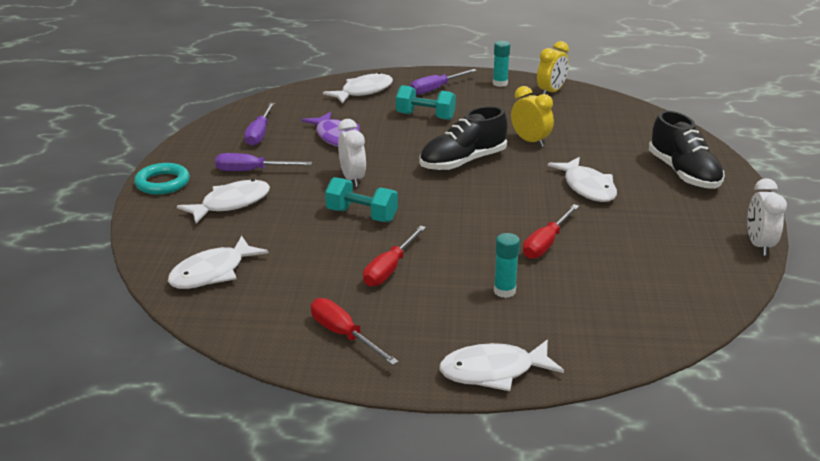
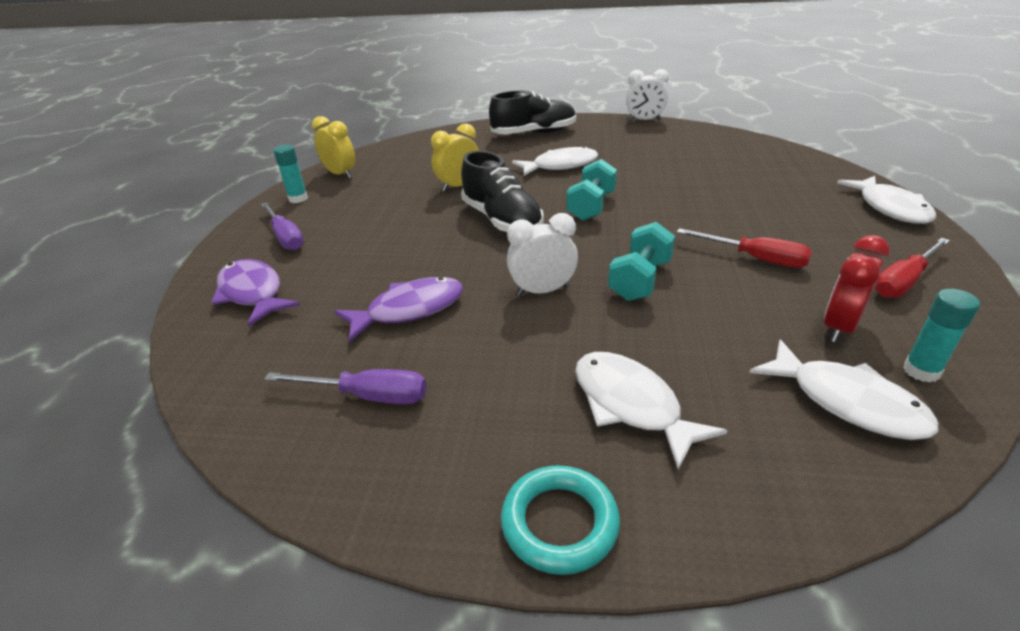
camera: 85 degrees left, 5 degrees up
(252, 171) = (513, 391): purple screwdriver -> none
(286, 287) = (839, 327): none -> red clock
(363, 91) = (253, 293): white fish -> purple fish
(425, 116) = (368, 243): turquoise dumbbell -> turquoise dumbbell (591, 206)
(504, 291) = (761, 202): turquoise glue stick -> turquoise glue stick (921, 371)
(546, 243) = (669, 184): red screwdriver -> none

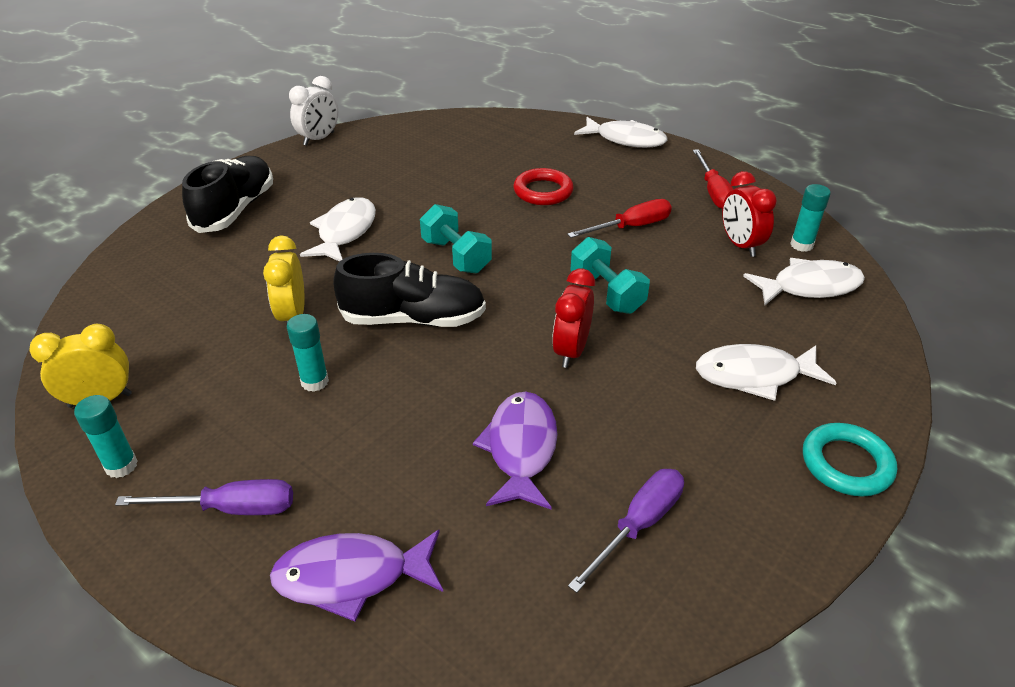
camera: 60 degrees left, 5 degrees up
(407, 216) = (315, 382): none -> turquoise glue stick
(542, 291) = (571, 351): white clock -> red clock
(731, 205) = (543, 191): none -> red ring

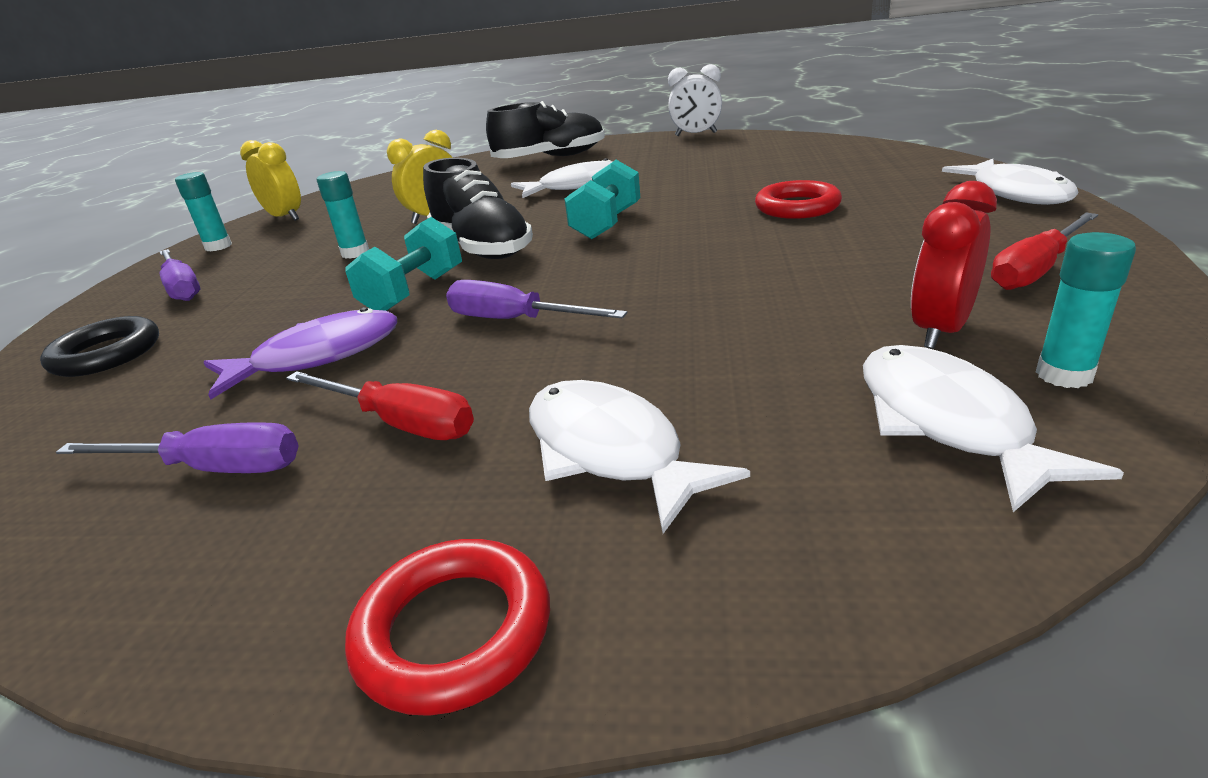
camera: 60 degrees right, 10 degrees down
(351, 577) = (106, 354): purple fish -> black ring
(571, 351) = (514, 320): red clock -> purple screwdriver
(606, 293) = (656, 298): turquoise dumbbell -> turquoise dumbbell (414, 292)
(631, 227) = (824, 261): red screwdriver -> red screwdriver (400, 423)
(809, 287) = (948, 422): white fish -> white fish turned 150 degrees counterclockwise
(846, 464) = (454, 631): turquoise ring -> red ring

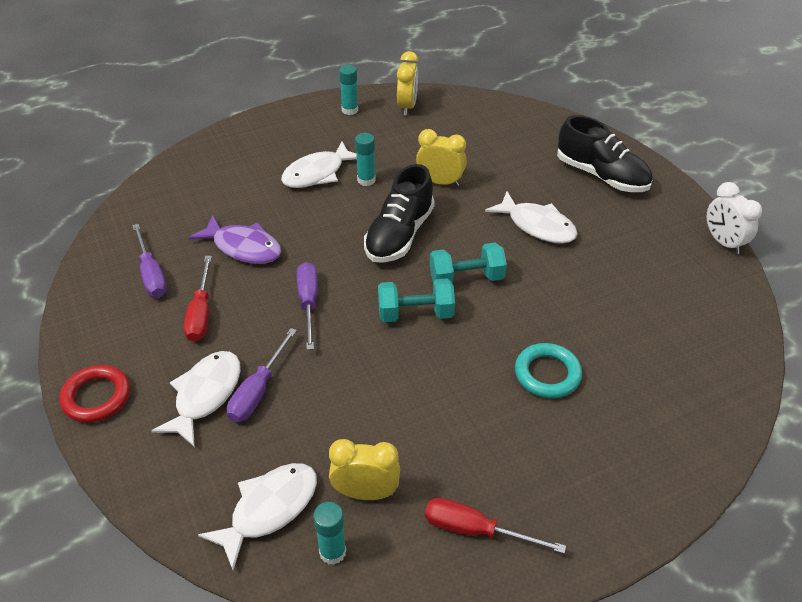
camera: 55 degrees right, 15 degrees up
(106, 354) = (217, 168): black ring -> none
(182, 288) = (291, 139): purple screwdriver -> purple screwdriver (258, 391)
(414, 292) = (324, 241): turquoise dumbbell -> turquoise dumbbell (415, 313)
(797, 207) = (547, 374): red ring -> turquoise ring
(940, 330) = (365, 492): red clock -> yellow clock
(1015, 193) = (642, 506): white fish -> white fish (317, 173)

